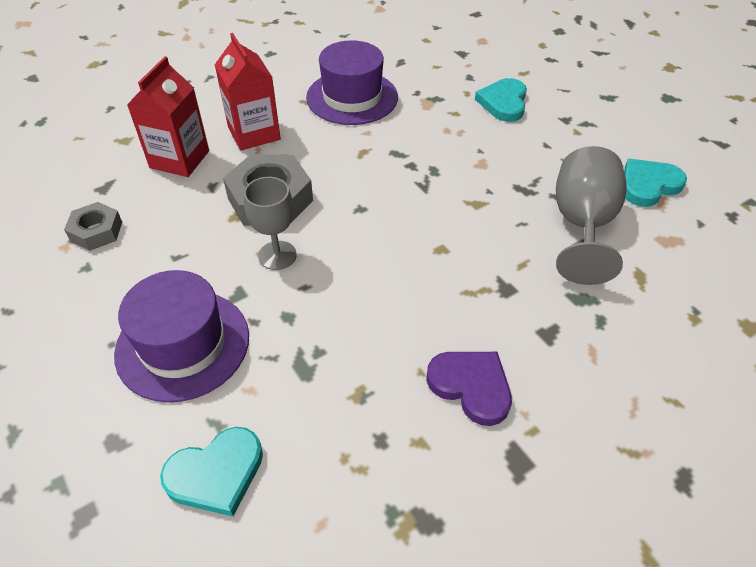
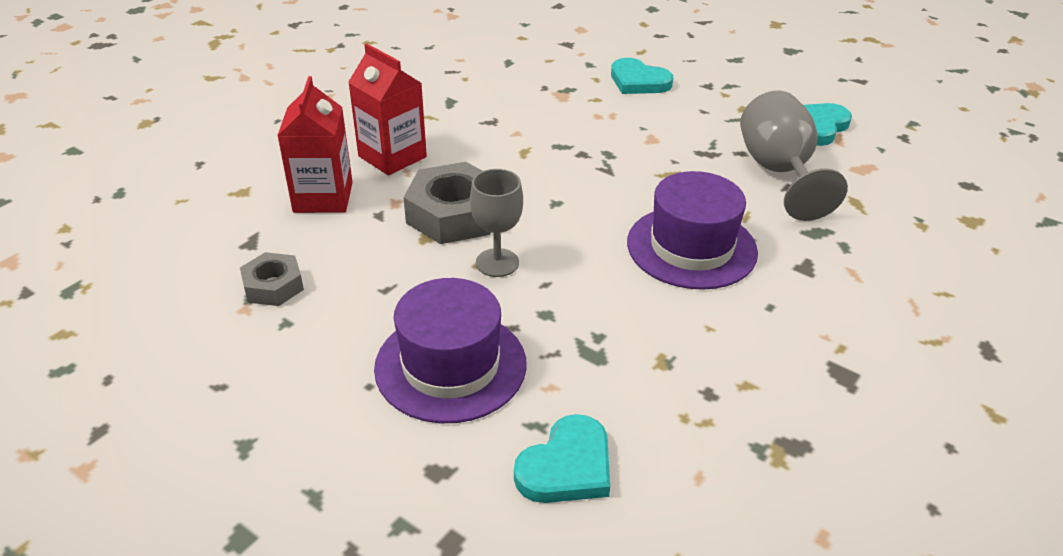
camera: 20 degrees left, 10 degrees down
(352, 97) = (478, 103): purple hat -> purple hat (691, 247)
(471, 386) = (764, 327): purple heart -> none
(503, 103) = (638, 81): turquoise heart -> turquoise heart turned 45 degrees counterclockwise

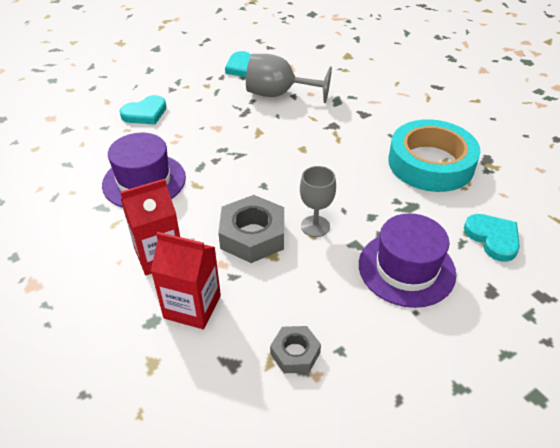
camera: 70 degrees left, 5 degrees up
(691, 247) = (332, 145): purple hat -> purple hat (144, 181)
(724, 366) = (430, 163): none -> turquoise tape

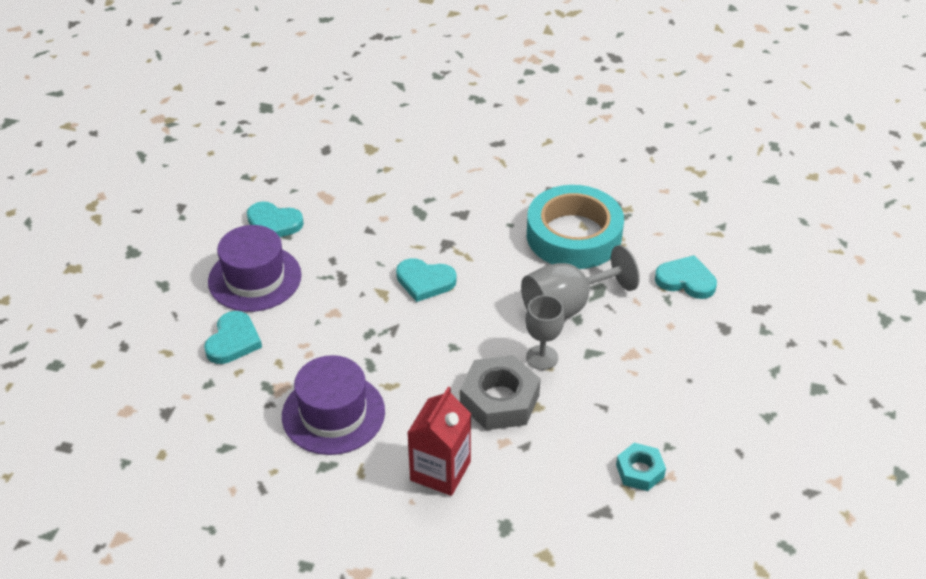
camera: 40 degrees left, 0 degrees up
(192, 306) = (522, 492): red carton -> none
(278, 94) = (351, 237): grey goblet -> grey goblet (566, 307)
(292, 139) = (425, 281): none -> turquoise heart
(295, 353) = (640, 471): grey nut -> turquoise nut
(406, 268) = (649, 348): purple hat -> purple hat (255, 278)

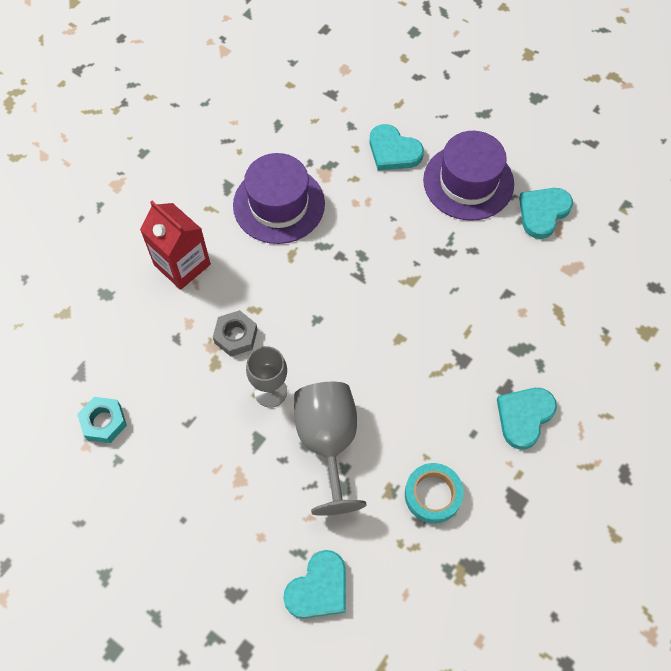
camera: 110 degrees right, 20 degrees up
(425, 281) = (413, 322): turquoise heart -> turquoise heart (524, 417)
(499, 400) = (235, 336): grey nut -> grey nut, size x0.58
(573, 235) = (433, 495): turquoise tape -> turquoise tape, size x0.50

